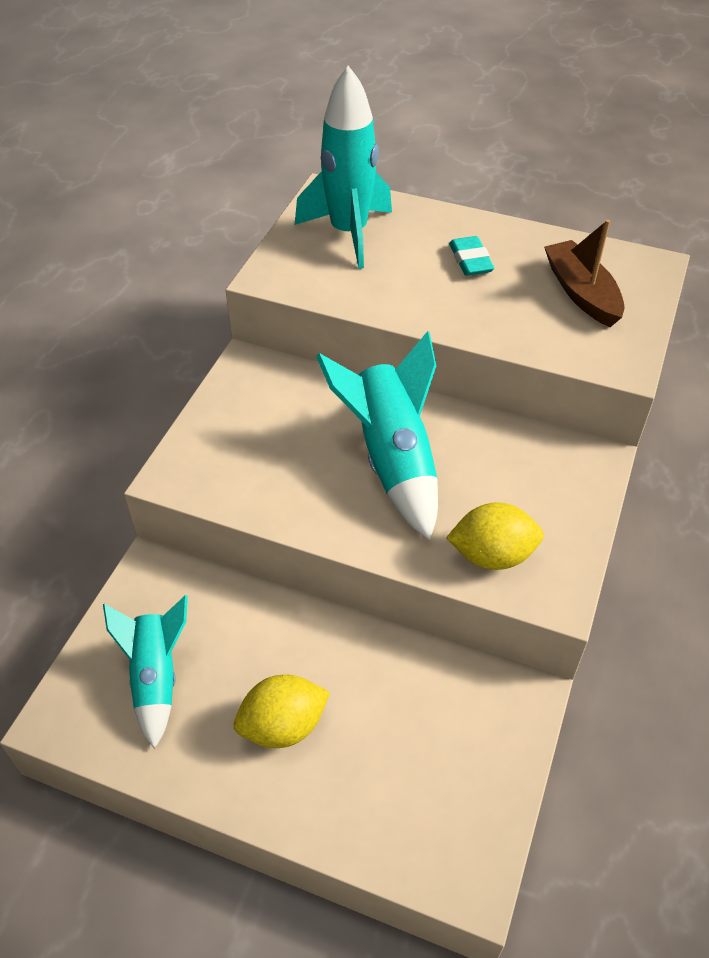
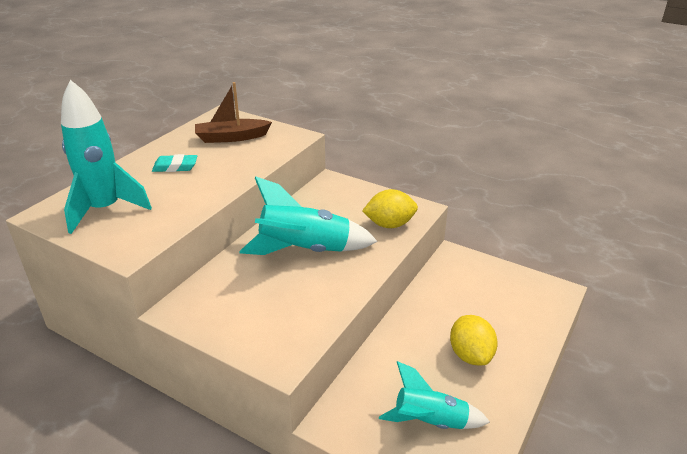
camera: 80 degrees left, 15 degrees down
(492, 555) = (389, 224): yellow lemon -> yellow lemon turned 75 degrees clockwise

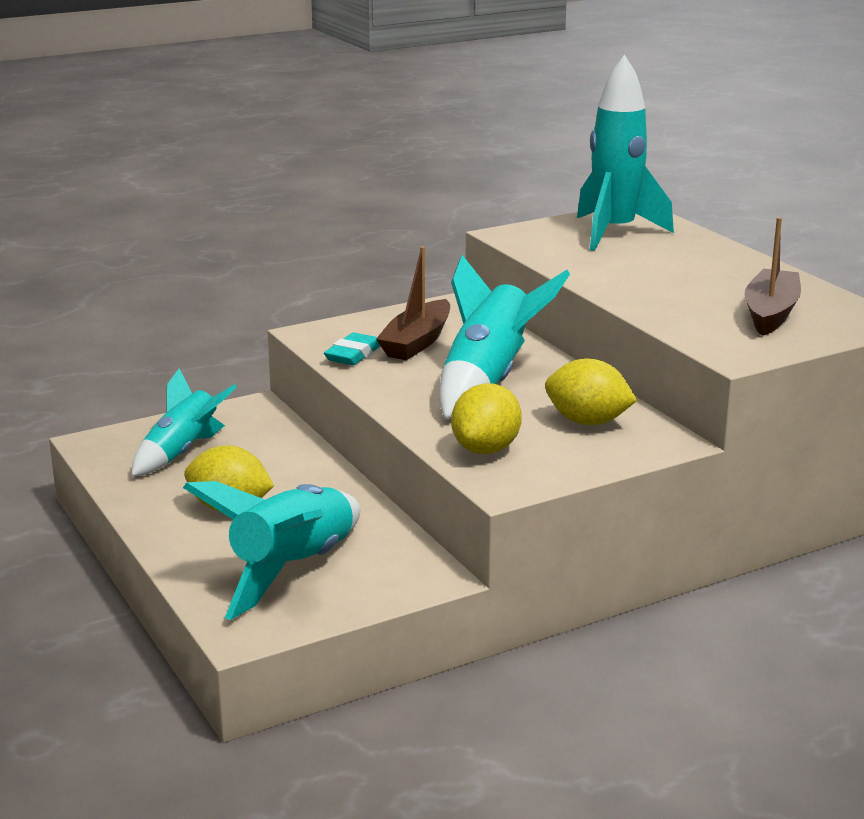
camera: 120 degrees right, 10 degrees down
(175, 167) = (697, 272): turquoise eraser -> turquoise eraser (353, 355)
(263, 300) = (417, 342): none -> brown boat
(329, 206) = (587, 422): none -> yellow lemon
(497, 299) = (293, 570): none -> turquoise rocket

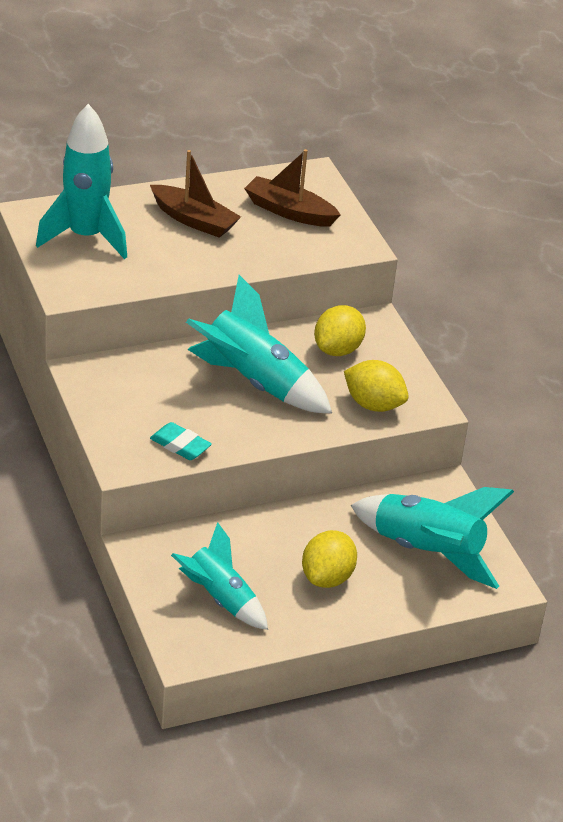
camera: 85 degrees left, 15 degrees up
(417, 342) = (163, 406): brown boat -> brown boat (194, 220)

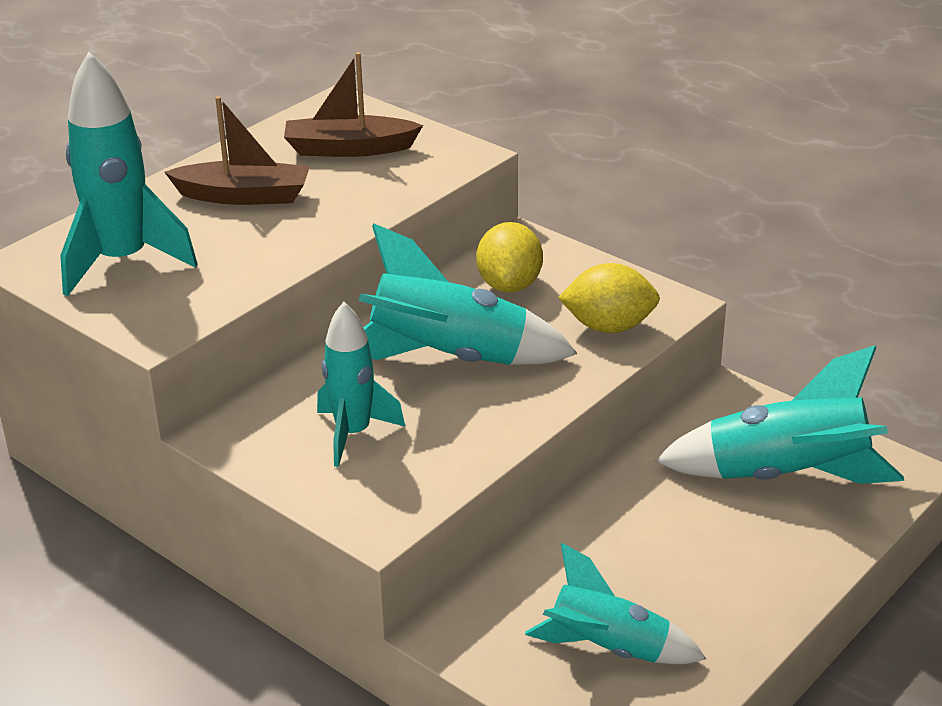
camera: 25 degrees left, 5 degrees down
(156, 405) = (353, 434): none -> turquoise rocket
(180, 445) = (429, 469): turquoise eraser -> none
(327, 577) = (707, 559): yellow lemon -> none

